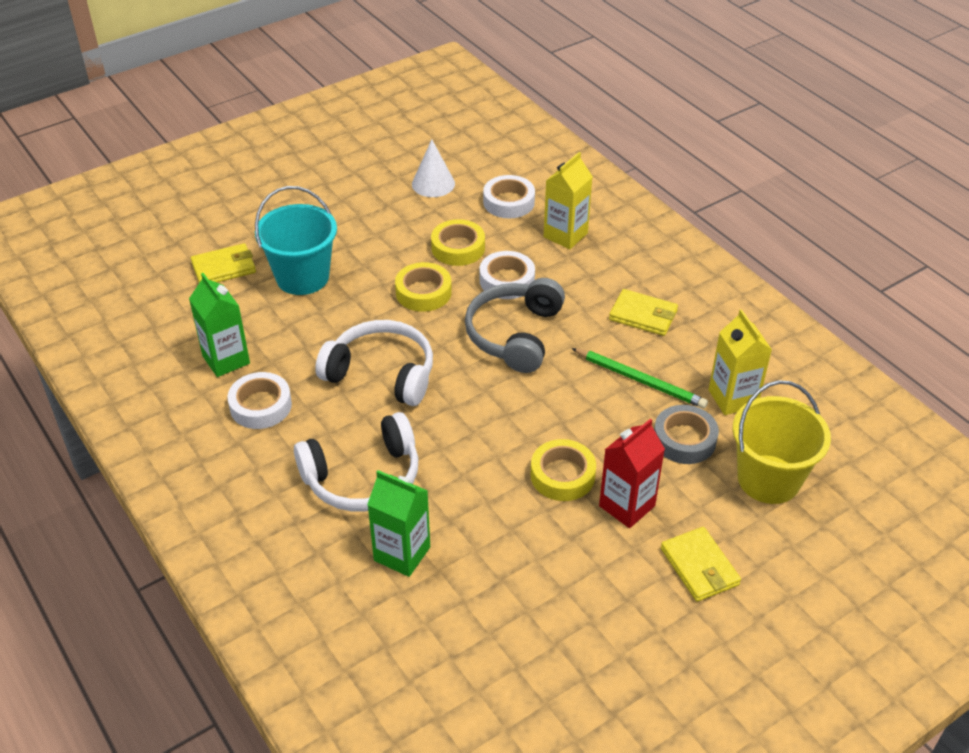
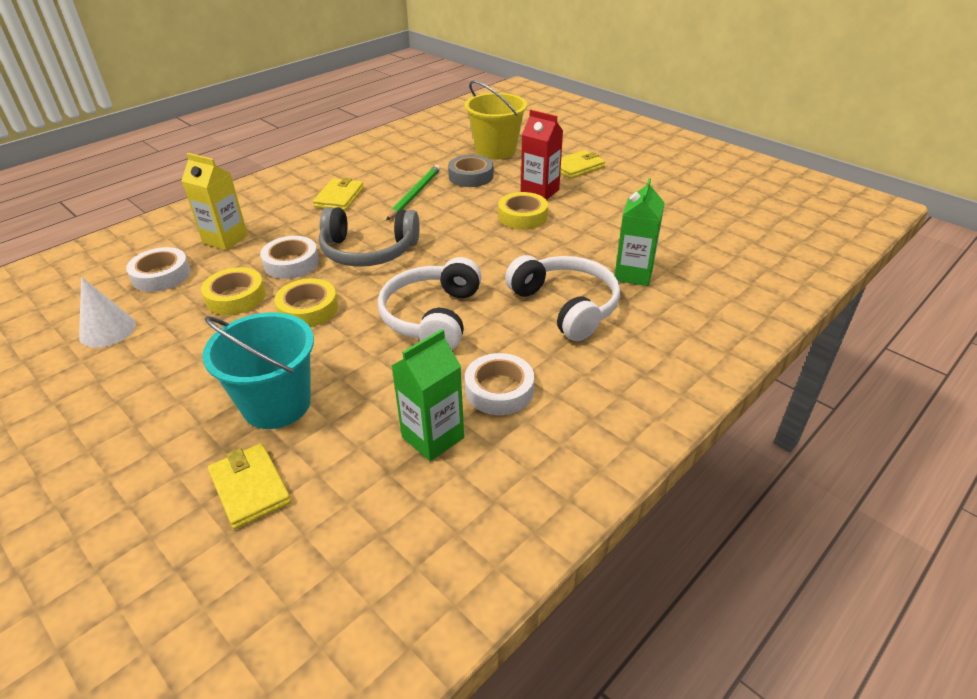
camera: 100 degrees left, 5 degrees down
(732, 398) = (426, 163): yellow carton -> none

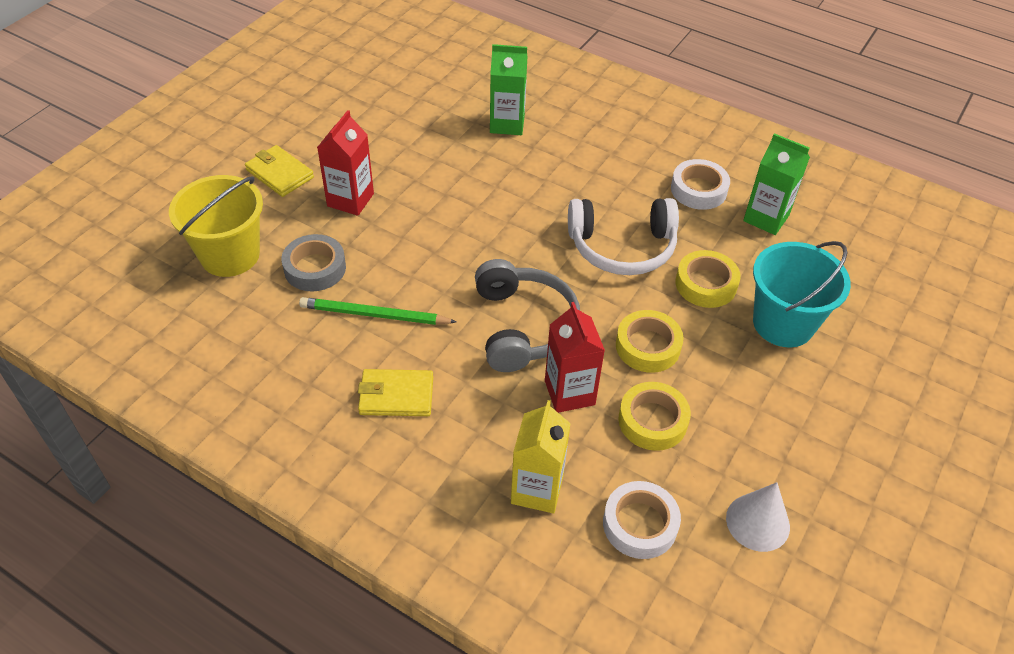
camera: 105 degrees left, 10 degrees up
(250, 488) = (868, 308): yellow wallet -> none
(291, 263) = (569, 392): white tape -> red carton
(522, 216) = (413, 208): yellow tape -> yellow tape (706, 284)
(566, 306) = (572, 162): white headphones -> none

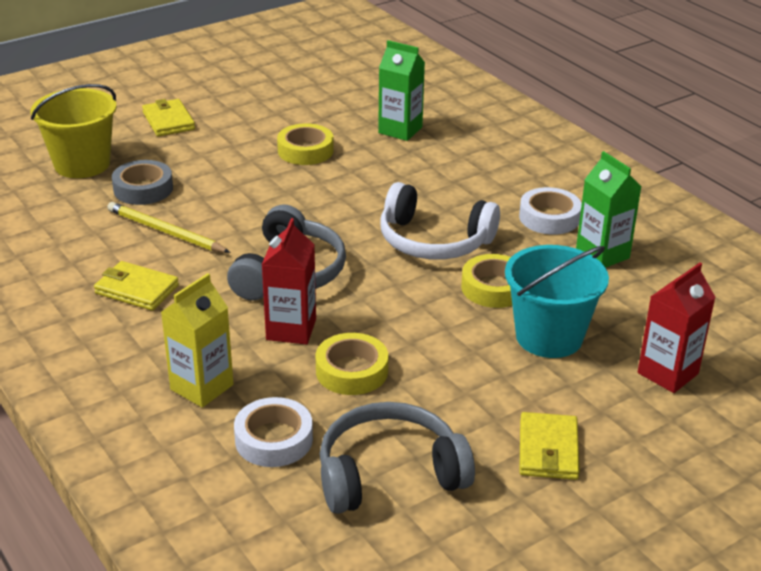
camera: 25 degrees right, 15 degrees down
(350, 200) = (213, 151): red carton -> red carton (667, 373)
(374, 315) = (165, 232): green pencil -> yellow pencil
(647, 346) = (395, 317): yellow tape -> yellow tape (305, 151)
(757, 522) = (389, 473): white cone -> grey headphones
(860, 446) = (548, 450): none -> yellow wallet

